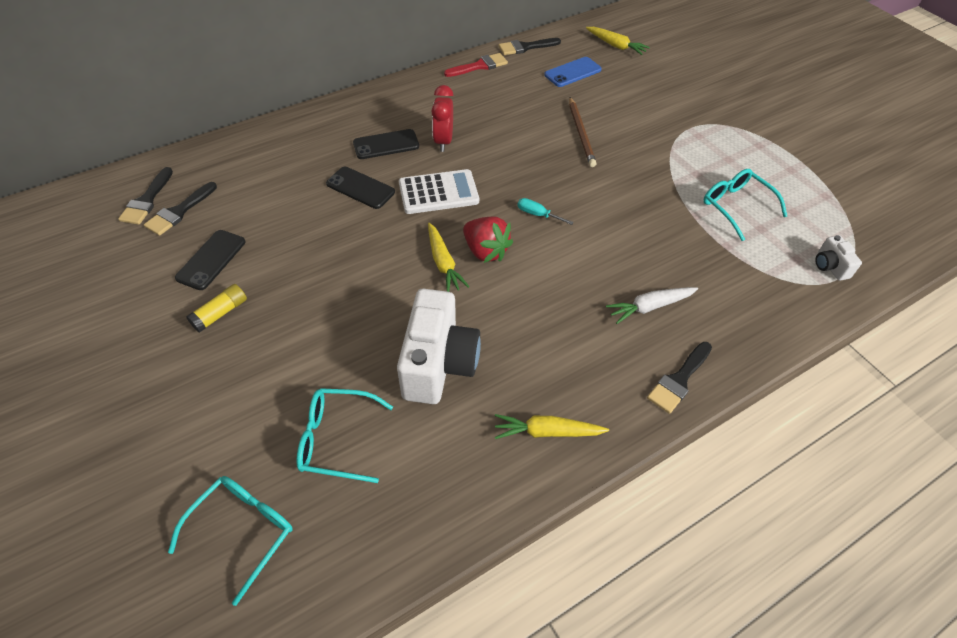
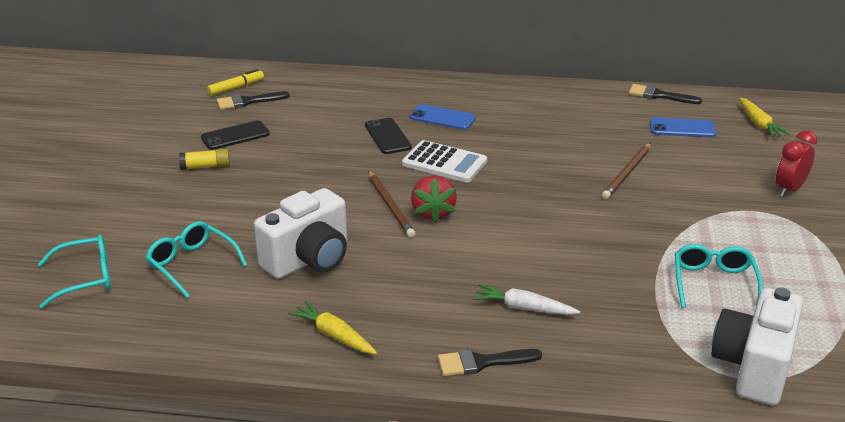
camera: 40 degrees right, 20 degrees down
(147, 200) = (236, 88): black brush -> yellow marker
(386, 145) = (442, 118): black phone -> blue phone
(443, 141) = (492, 133): red clock -> red clock (789, 189)
(443, 263) = (390, 206): yellow carrot -> brown pencil
(479, 66) = (595, 94): red brush -> none
(537, 214) = (508, 209): turquoise screwdriver -> none
(830, 266) = (753, 367): white camera -> white camera, size x2.17

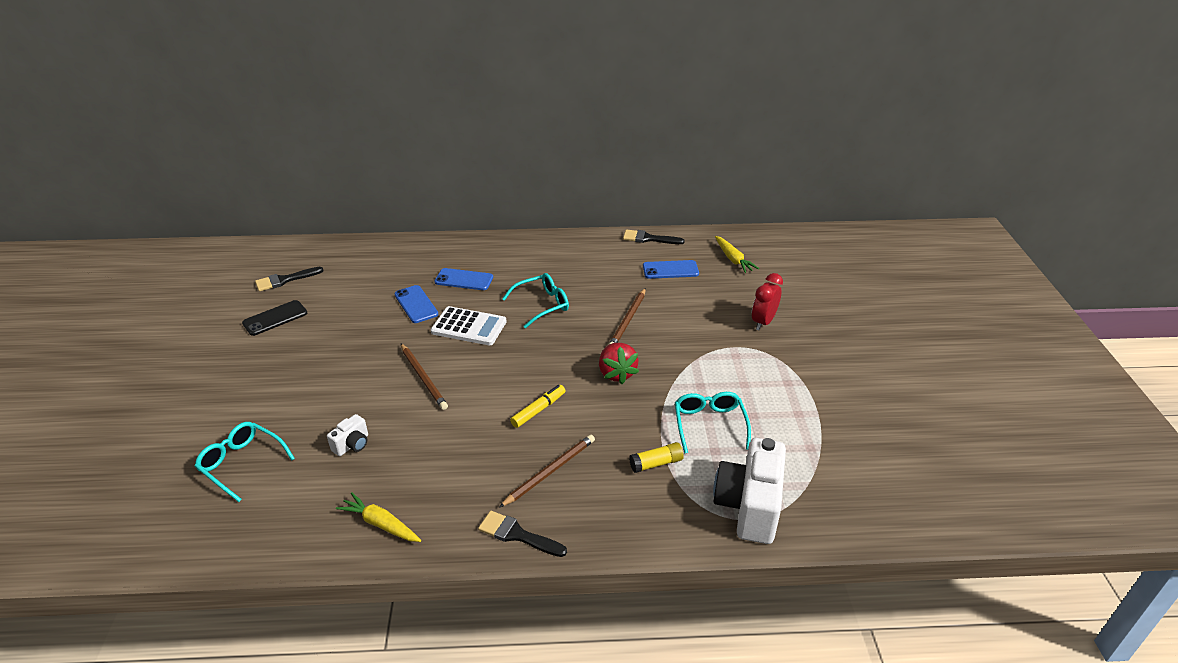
camera: 10 degrees left, 5 degrees up
(86, 278) = (138, 492): turquoise glasses -> turquoise glasses (542, 305)
(205, 166) = (249, 354): yellow glue stick -> yellow glue stick (656, 463)
(236, 88) = (273, 266): yellow marker -> yellow marker (538, 410)
(309, 259) = (352, 445): white camera -> white camera, size x0.46
(387, 136) = (416, 304): black phone -> blue phone
(433, 213) = (462, 381): red strawberry -> red strawberry (616, 373)
(482, 362) = (517, 535): black brush -> black brush turned 45 degrees clockwise
(523, 308) = (549, 472): white carrot -> brown pencil

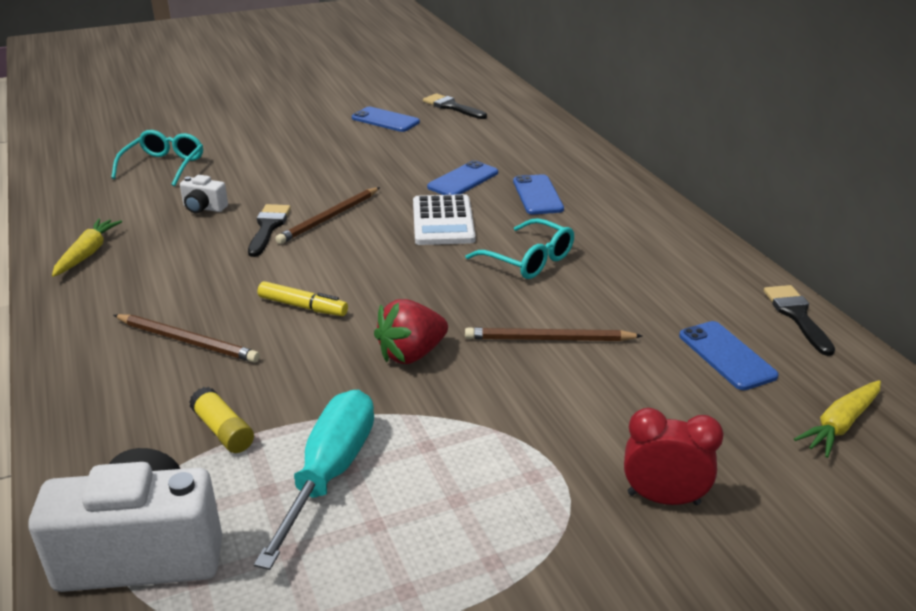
camera: 70 degrees right, 5 degrees down
(275, 318) = (385, 120): black phone -> blue phone
(517, 535) = (74, 341): black brush -> black brush (268, 227)
(709, 424) = (330, 473): turquoise glasses -> turquoise screwdriver

